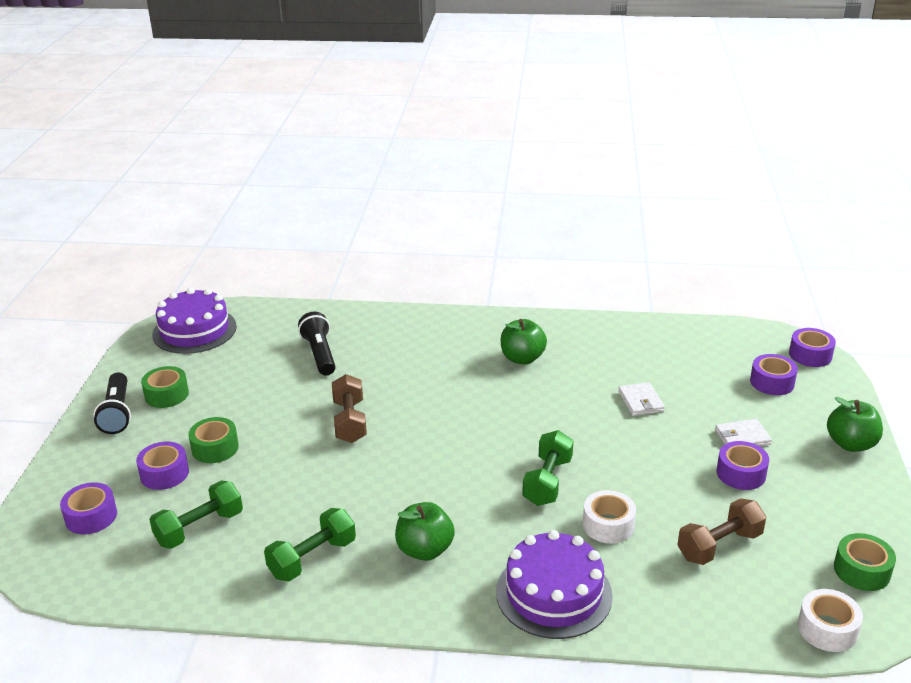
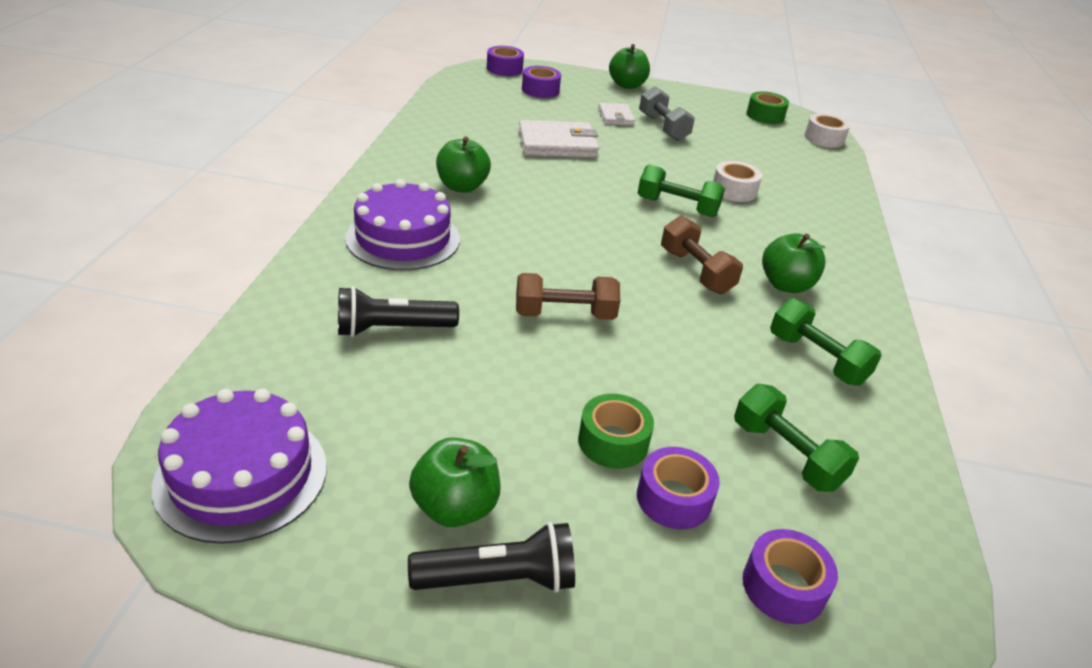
camera: 90 degrees left, 5 degrees up
(166, 395) = (455, 507): green tape -> green apple
(554, 593) = (823, 228): purple cake -> purple cake (403, 238)
(640, 401) = (557, 144): white wallet -> white wallet, size x1.76
(719, 546) = (750, 153): brown dumbbell -> brown dumbbell (696, 271)
(741, 473) = (663, 127): purple tape -> grey dumbbell

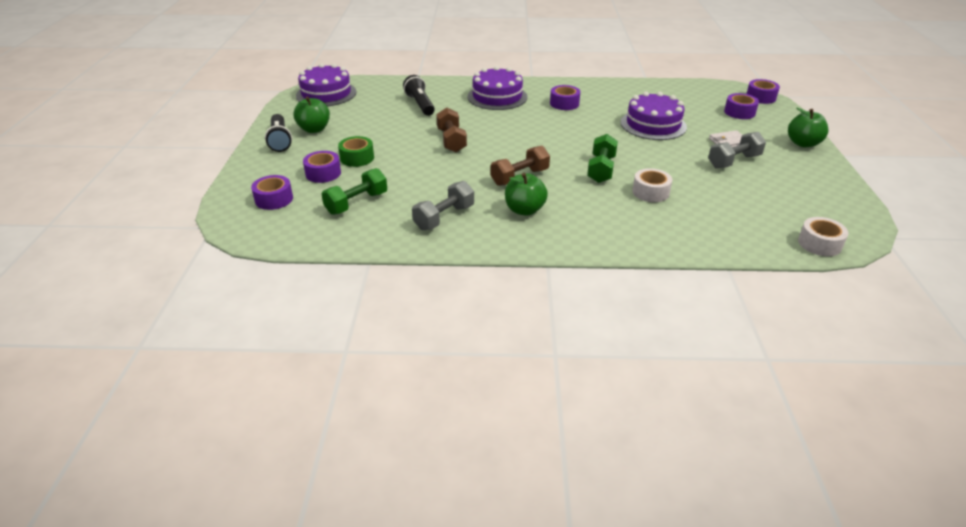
camera: 85 degrees right, 0 degrees up
(462, 186) = (564, 103): green apple -> purple tape
(557, 144) = (653, 125): white wallet -> purple cake
(765, 116) = (832, 211): green tape -> none
(816, 359) = (444, 217): green dumbbell -> grey dumbbell

